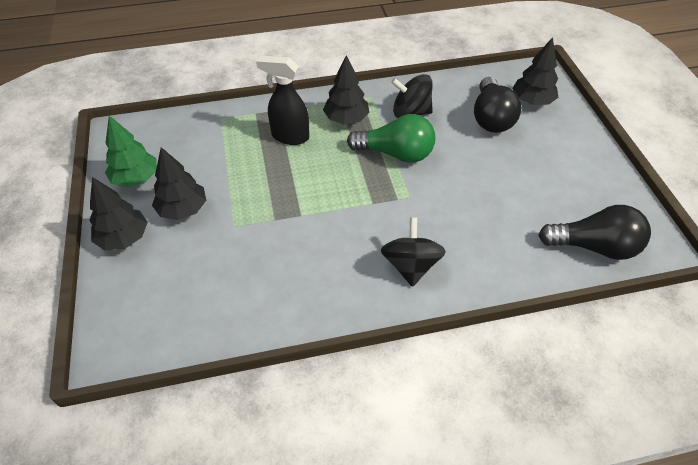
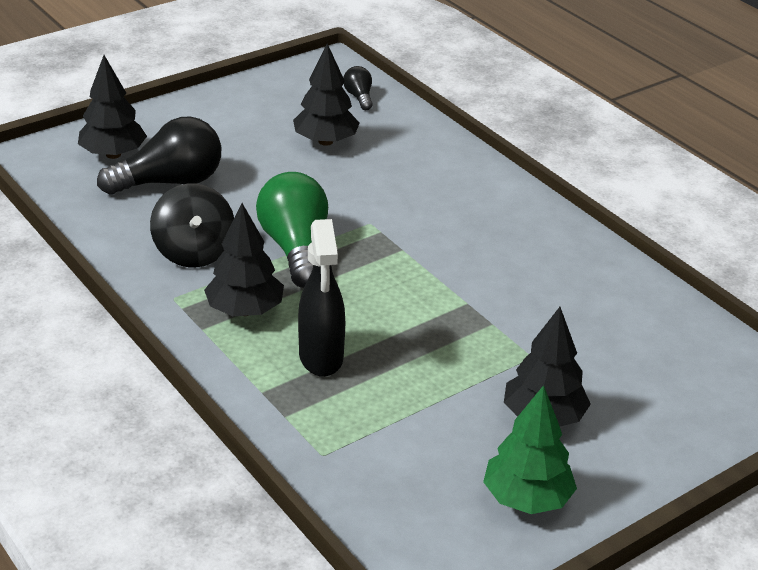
camera: 115 degrees left, 15 degrees down
(123, 238) = (638, 457): black tree -> black tree (325, 141)
(410, 265) = (478, 203): black spinning top -> none
(594, 246) = (359, 97): black light bulb -> black light bulb, size x0.48

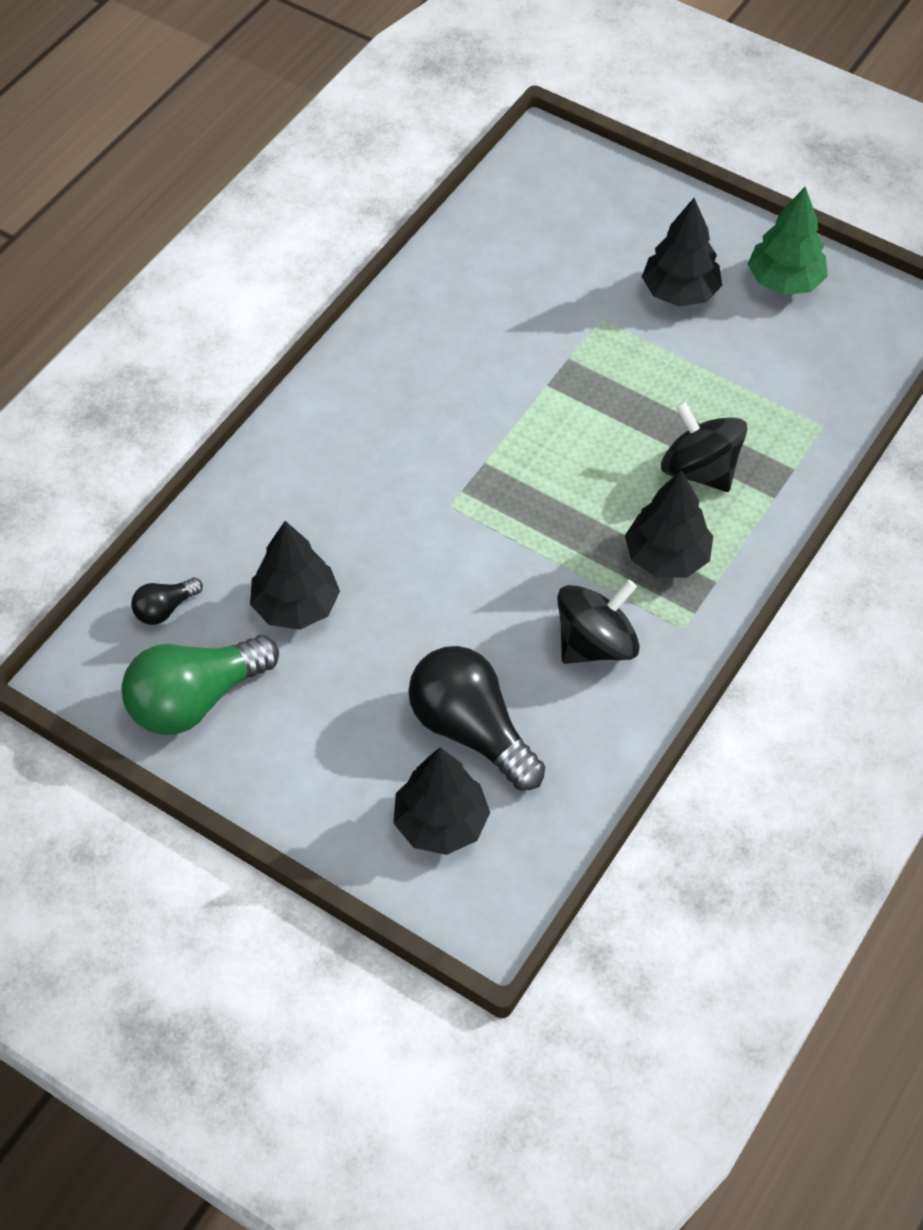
camera: 110 degrees left, 20 degrees up
(295, 248) = (536, 554): green light bulb -> green light bulb (195, 700)
(321, 358) = (699, 470): black spray bottle -> black spinning top

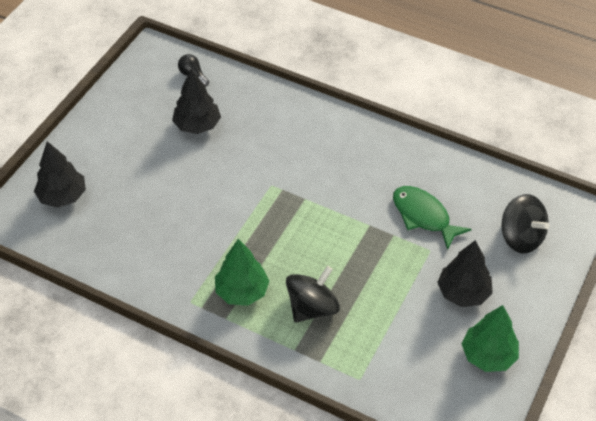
camera: 85 degrees right, 5 degrees down
(195, 700) = (138, 93): green light bulb -> none
(471, 730) = (119, 205): black light bulb -> none
(536, 318) = (423, 216): none -> green fish
(595, 643) = (177, 258): black spinning top -> black spinning top (521, 237)
(666, 557) = (242, 291): black tree -> green tree

